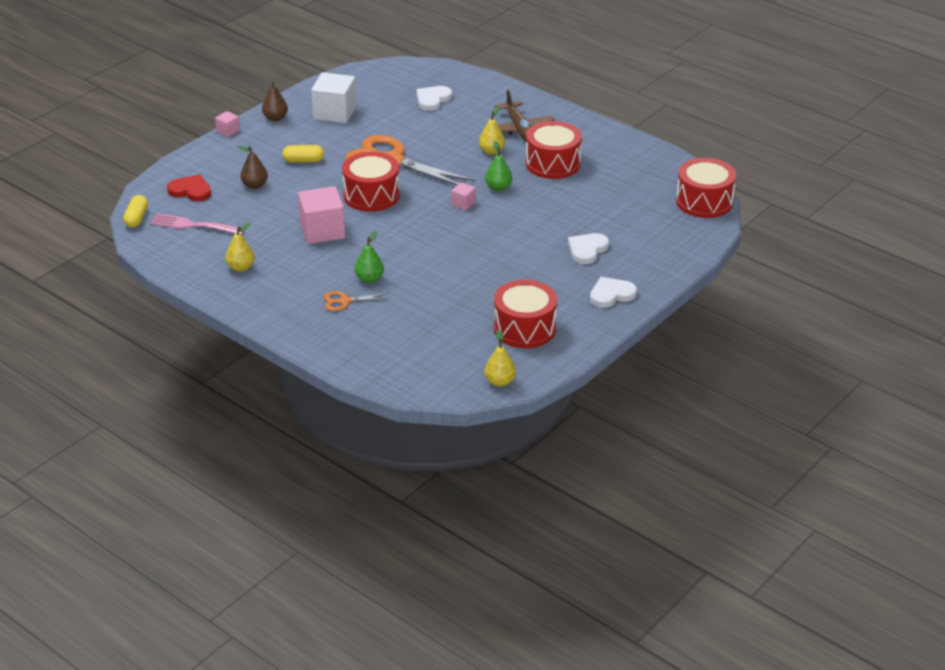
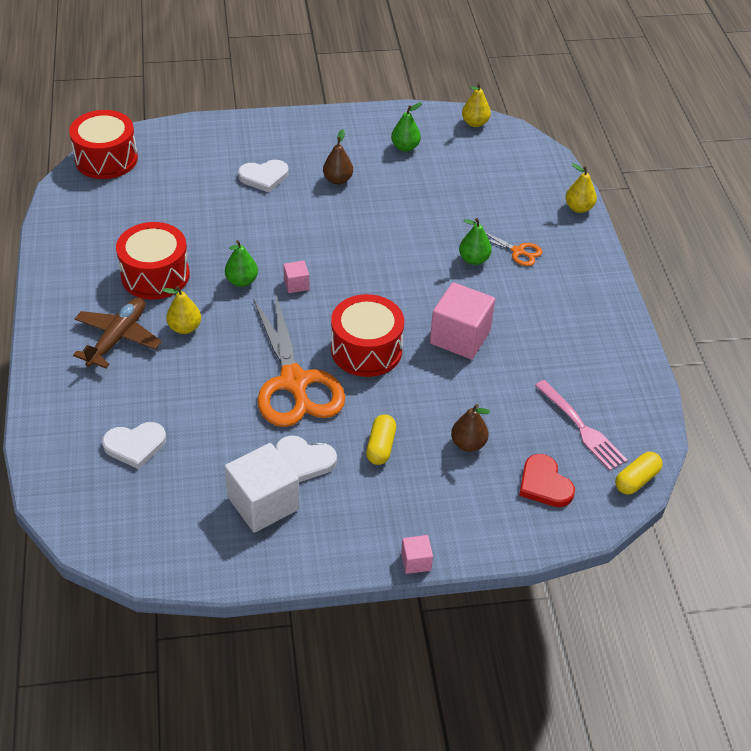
camera: 140 degrees left, 10 degrees up
(241, 267) = (578, 343): yellow pear -> yellow pear (578, 208)
(275, 118) = (338, 545): brown pear -> brown pear (338, 180)
(303, 160) = (380, 446): yellow capsule -> yellow capsule turned 60 degrees clockwise
(524, 328) = (405, 147): red drum -> green pear
(611, 294) = (304, 133): white heart -> white heart (304, 460)

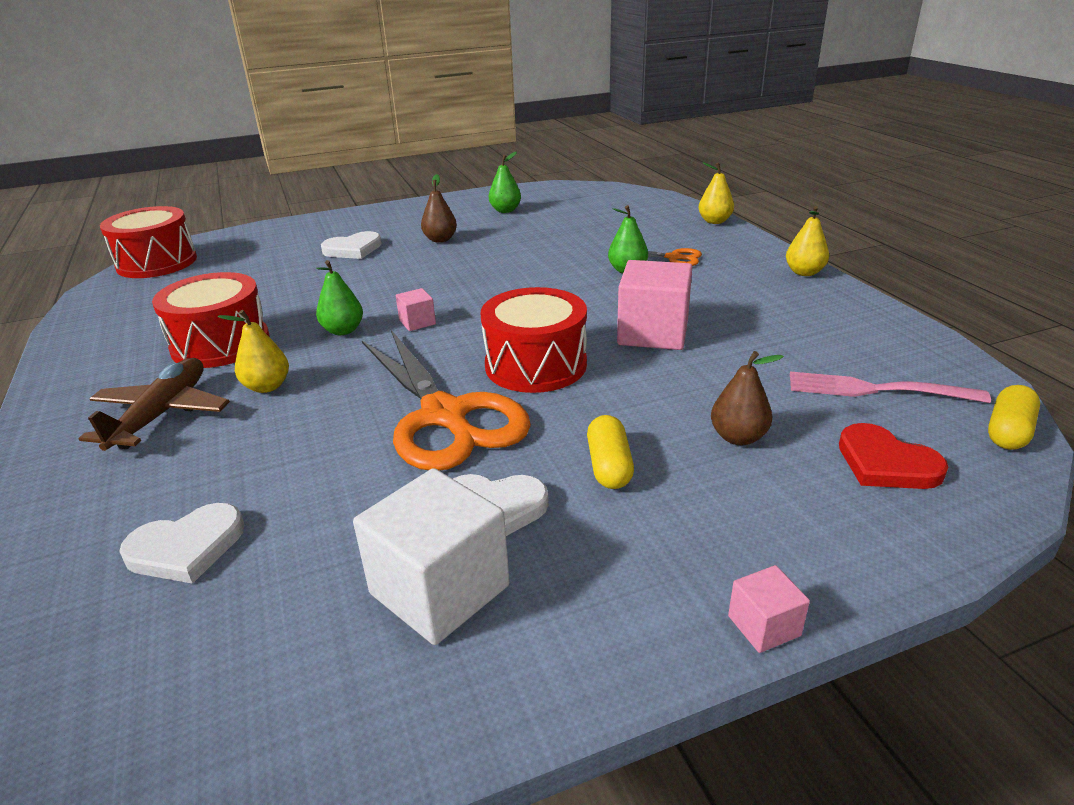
camera: 10 degrees left, 15 degrees down
(475, 123) = (569, 188): yellow pear -> yellow pear (804, 272)
(581, 427) = (877, 390): pink fork -> pink fork turned 150 degrees clockwise

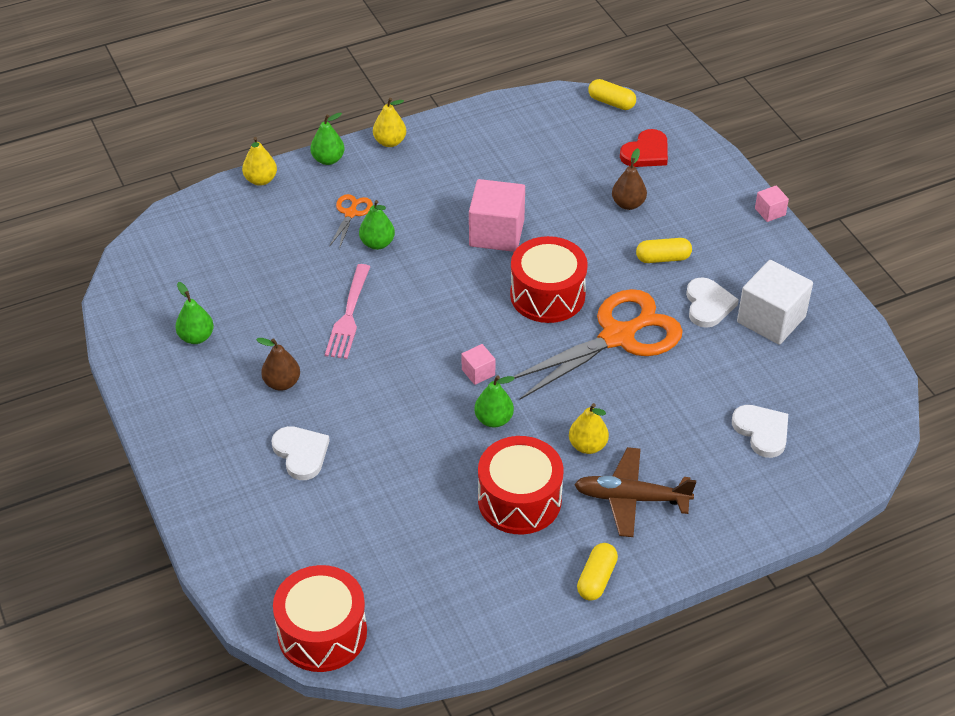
camera: 95 degrees left, 15 degrees up
(72, 386) = (596, 579): none -> yellow capsule
(758, 246) = (328, 159): none -> green pear
(877, 390) = (570, 140): pink fork -> pink fork (349, 315)

